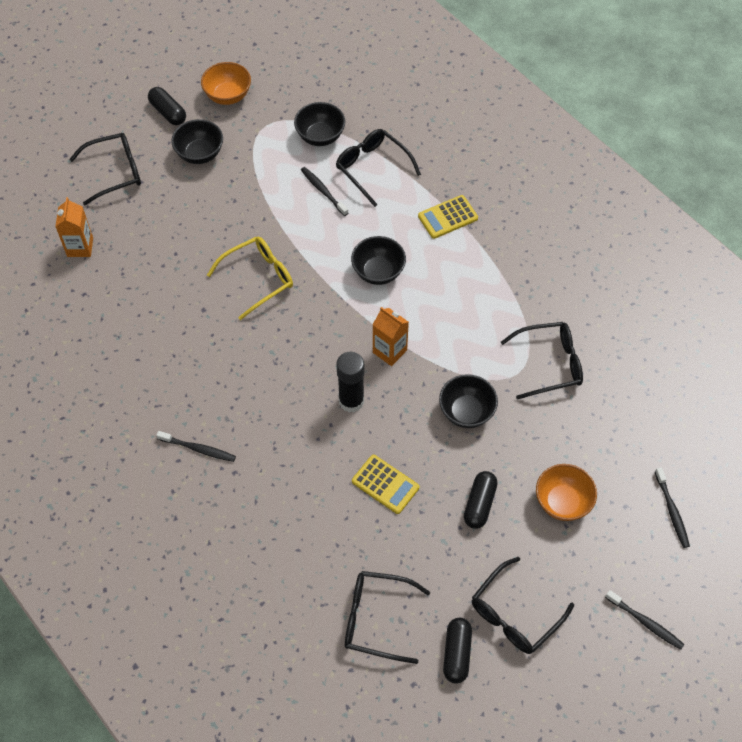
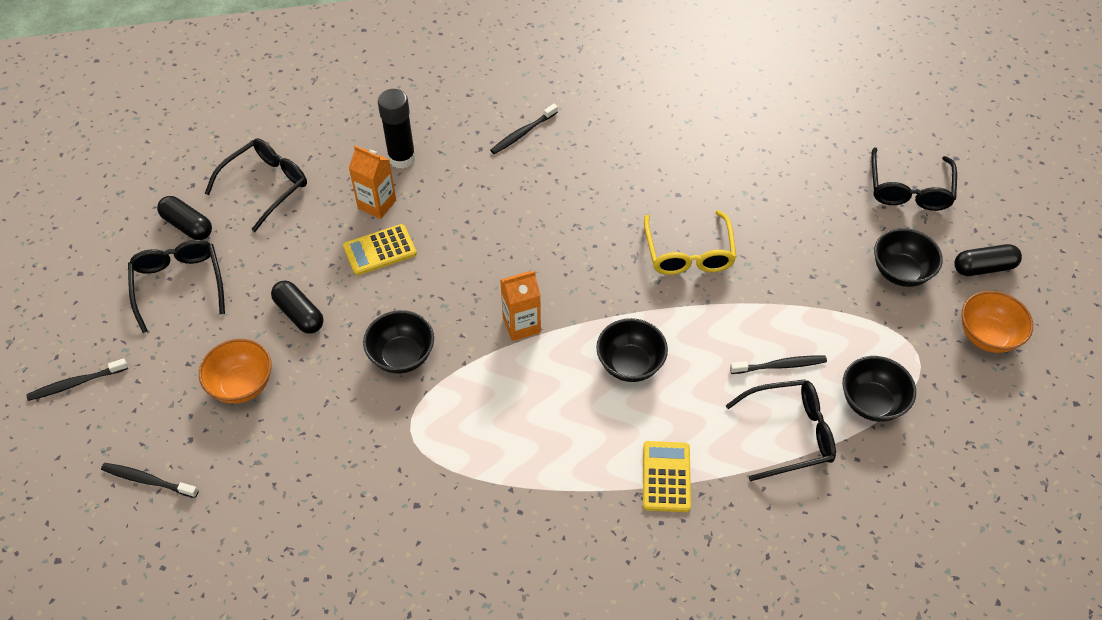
camera: 120 degrees right, 5 degrees down
(80, 247) = (817, 129): orange carton -> orange carton (377, 204)
(351, 401) = (487, 265): black glue stick -> black glue stick (402, 158)
(549, 364) = (398, 467): black glasses -> none

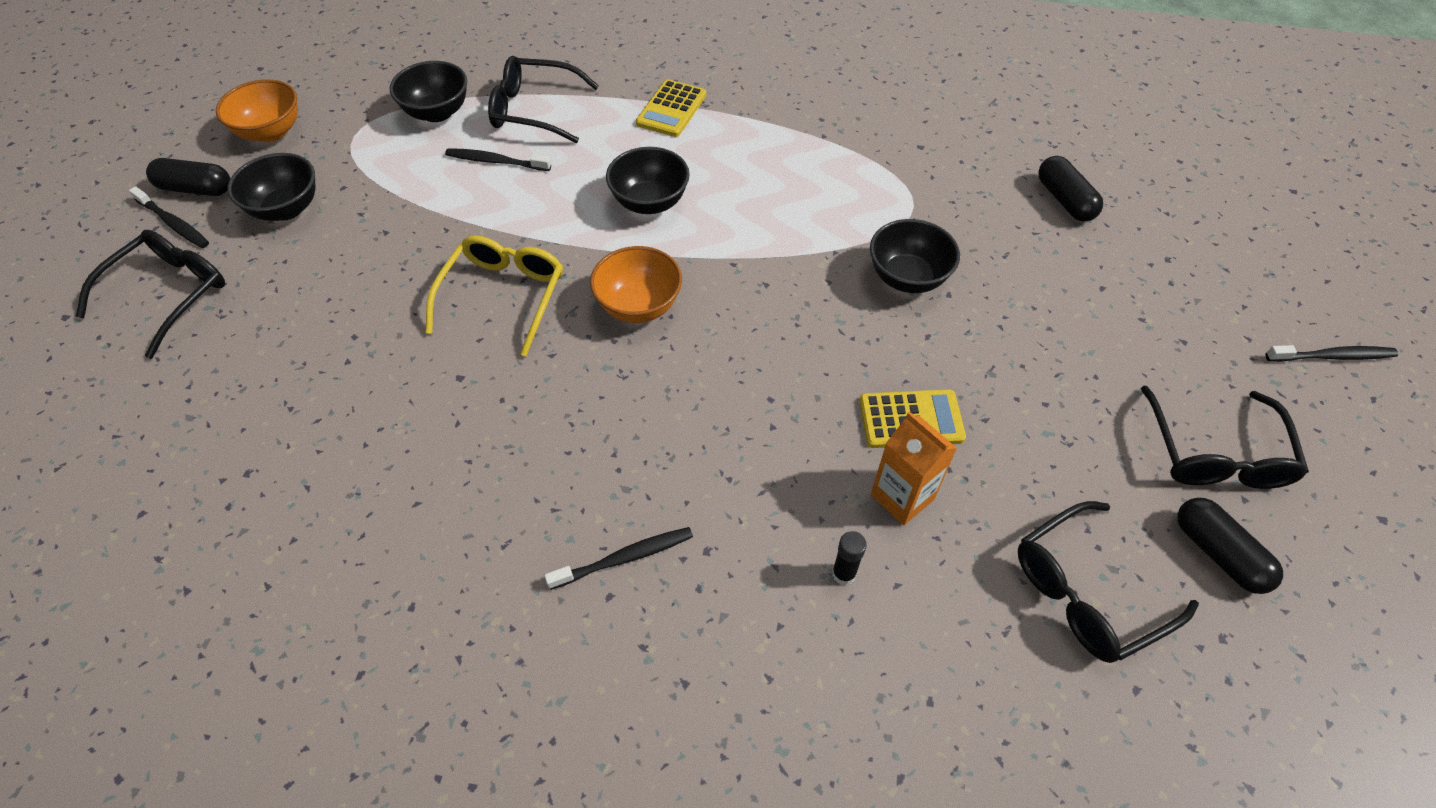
camera: 160 degrees left, 0 degrees up
(148, 480) = (1210, 232): black toothbrush -> black toothbrush (173, 223)
(242, 385) = (1109, 298): orange bowl -> orange bowl (639, 306)
(299, 314) = (1035, 362): black capsule -> black capsule (1064, 200)
(402, 158) = (844, 574): black glue stick -> black glue stick, size x0.50
(521, 325) = (752, 272): orange carton -> none

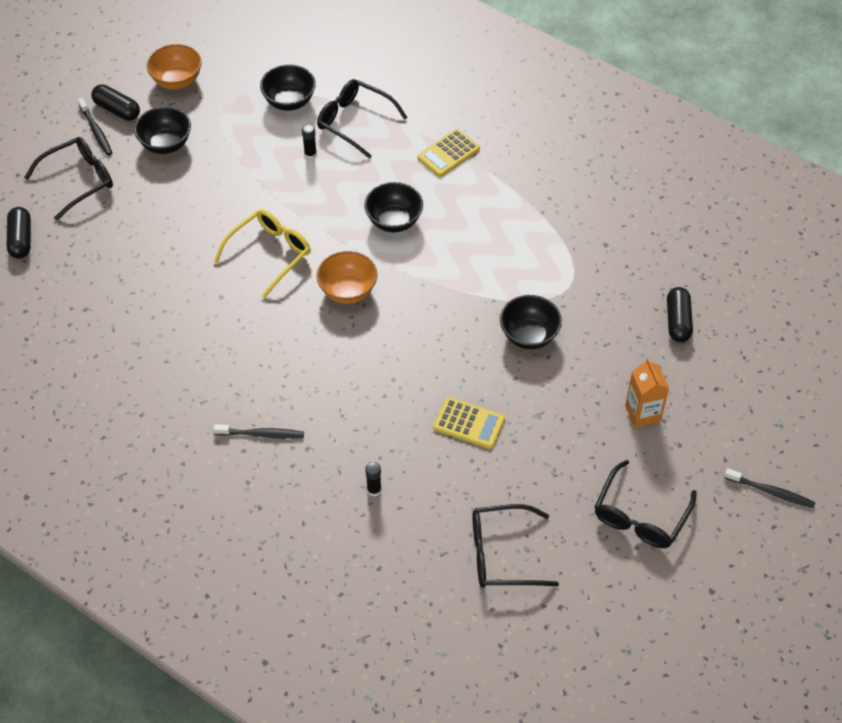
camera: 25 degrees right, 0 degrees up
(496, 161) = (310, 154): black toothbrush -> black glue stick
(902, 497) = (433, 464): orange carton -> orange carton (642, 413)
(1218, 553) = (594, 567): black capsule -> black capsule (21, 239)

